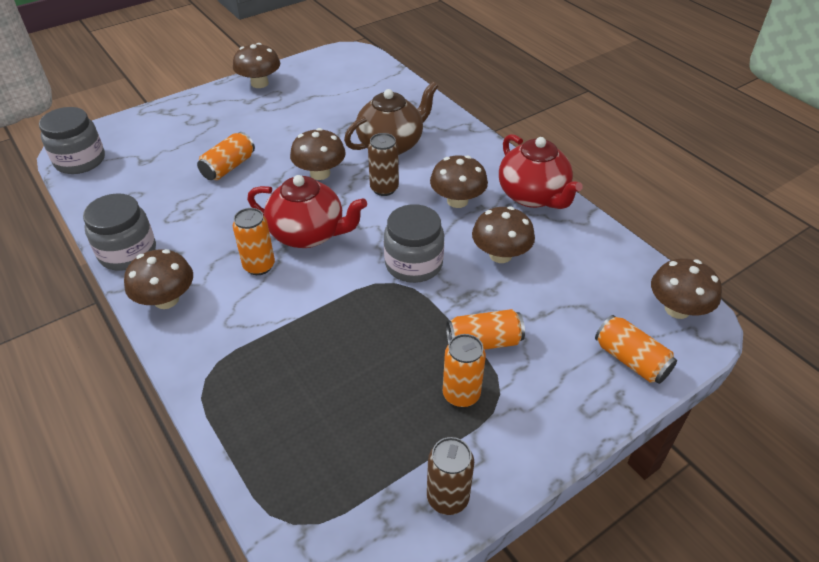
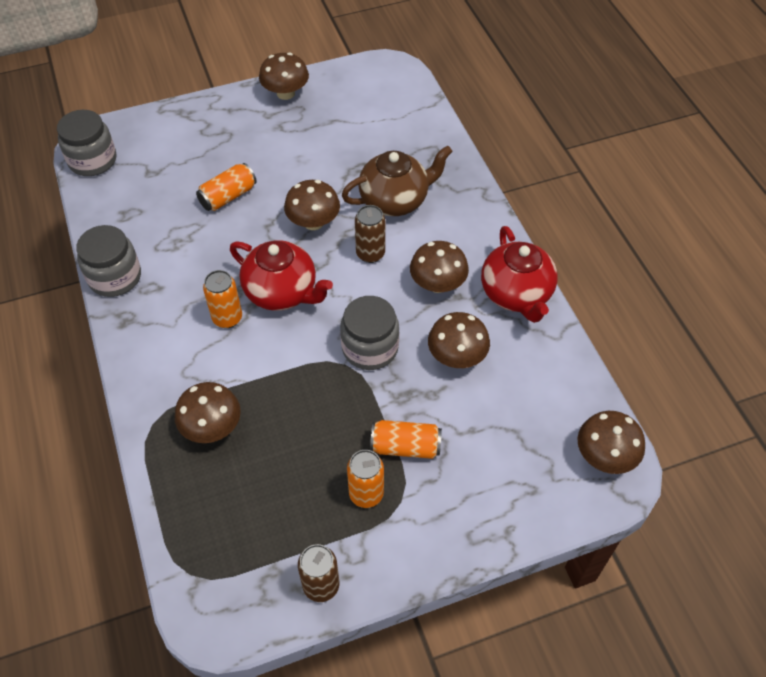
camera: 15 degrees right, 10 degrees up
(166, 300) = (137, 336): brown mushroom -> brown mushroom (212, 427)
(631, 360) = (535, 498): orange can -> none

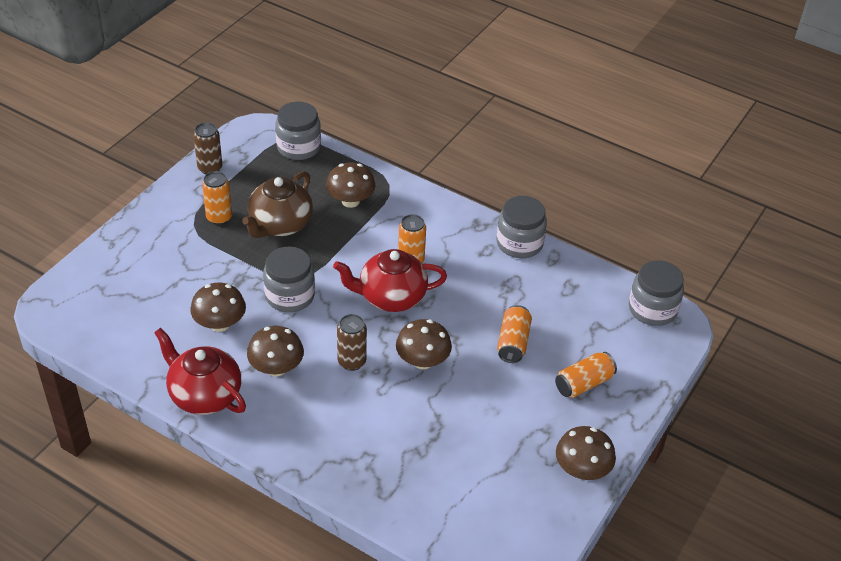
camera: 140 degrees right, 10 degrees down
(192, 551) = (299, 147): none -> grey jar
(395, 200) = (373, 419): brown teapot -> brown teapot (280, 225)
(405, 446) = (214, 252): orange can -> orange can (583, 383)
(605, 456) = (66, 316): brown mushroom -> none

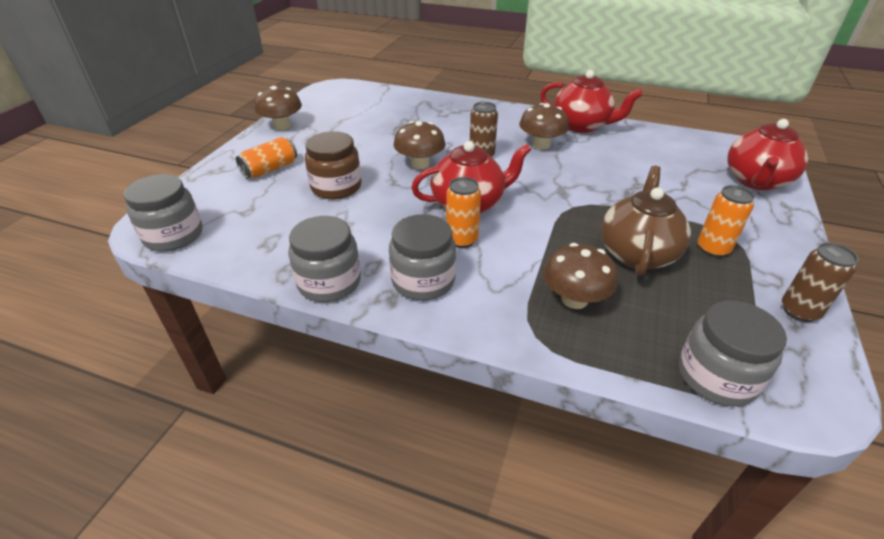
camera: 170 degrees right, 5 degrees down
(103, 274) = (756, 181): none -> red teapot
(220, 324) = (612, 163): brown mushroom -> none
(290, 296) = (569, 190): grey jar -> grey jar (423, 281)
(513, 342) = (336, 187): orange can -> brown jar

